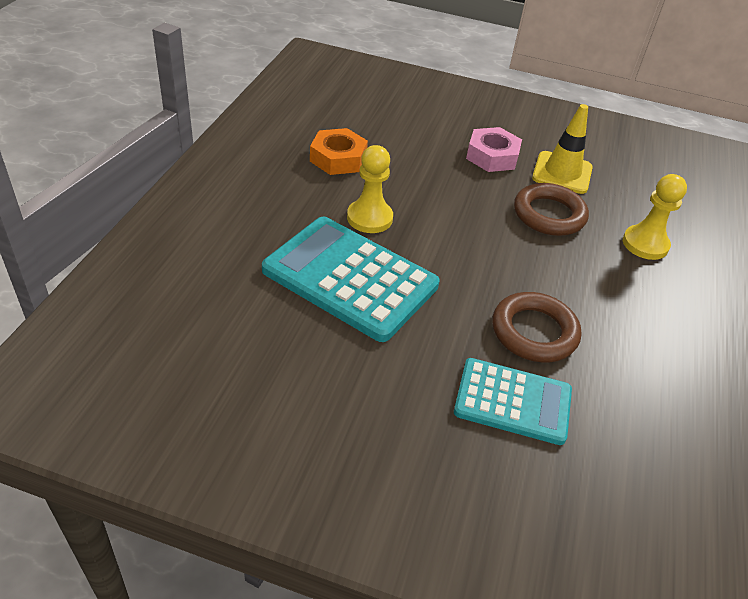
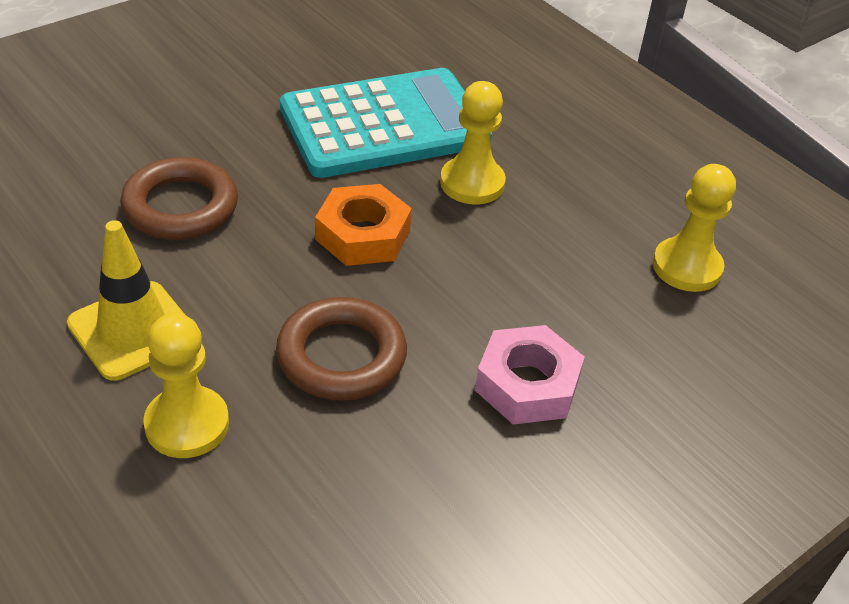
camera: 125 degrees right, 0 degrees up
(338, 158) = (619, 214): orange nut -> orange nut (363, 235)
(357, 130) = (687, 267): none -> yellow pawn
(512, 402) = (129, 142): turquoise calculator -> none
(562, 173) = (422, 449): yellow traffic cone -> yellow traffic cone (133, 330)

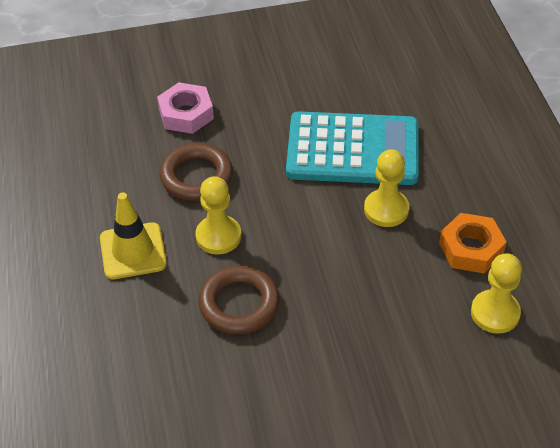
camera: 30 degrees right, 5 degrees up
(187, 424) = (135, 318): yellow pawn -> yellow pawn (218, 236)
(363, 235) = (295, 227): orange nut -> orange nut (471, 249)
(527, 384) = (338, 358): pink nut -> pink nut (186, 114)

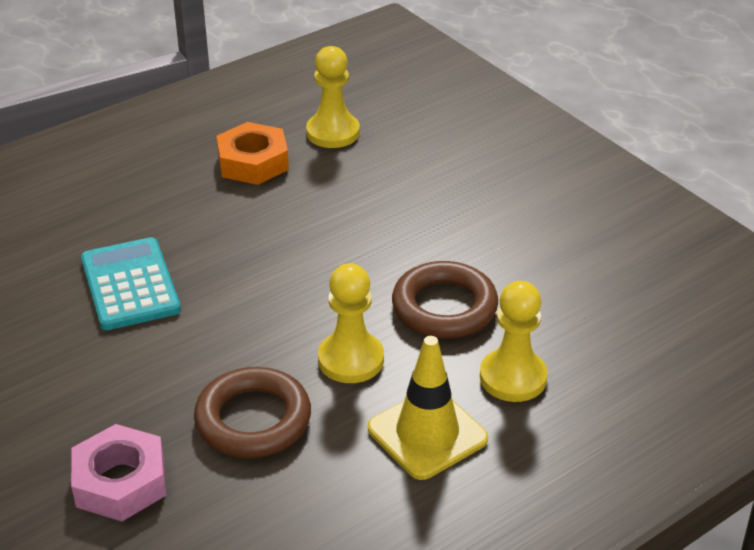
camera: 115 degrees left, 10 degrees down
(353, 150) = (130, 285): turquoise calculator -> turquoise calculator, size x0.63
(386, 209) = (225, 233): yellow pawn -> yellow pawn (513, 377)

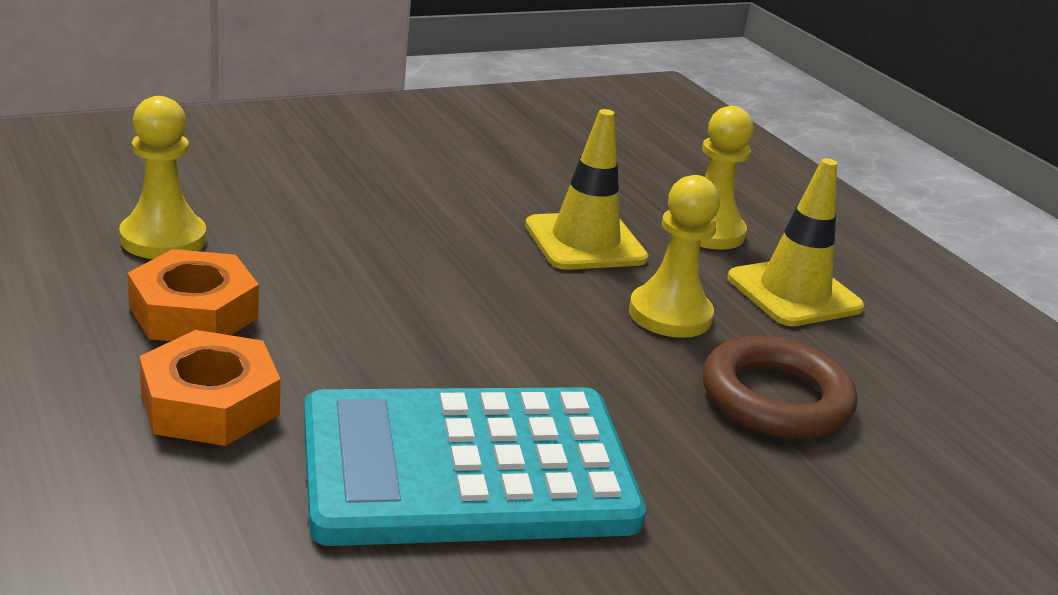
camera: 85 degrees left, 10 degrees down
(120, 482) = (899, 522): pink nut -> none
(130, 285) = (467, 468): turquoise calculator -> turquoise calculator, size x1.59
(163, 188) = (210, 403): none -> orange nut
(444, 307) = (585, 242): brown ring -> yellow traffic cone

